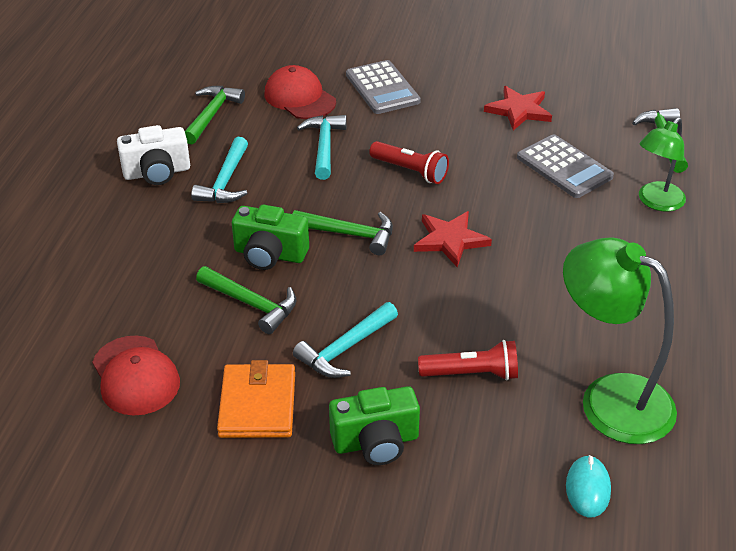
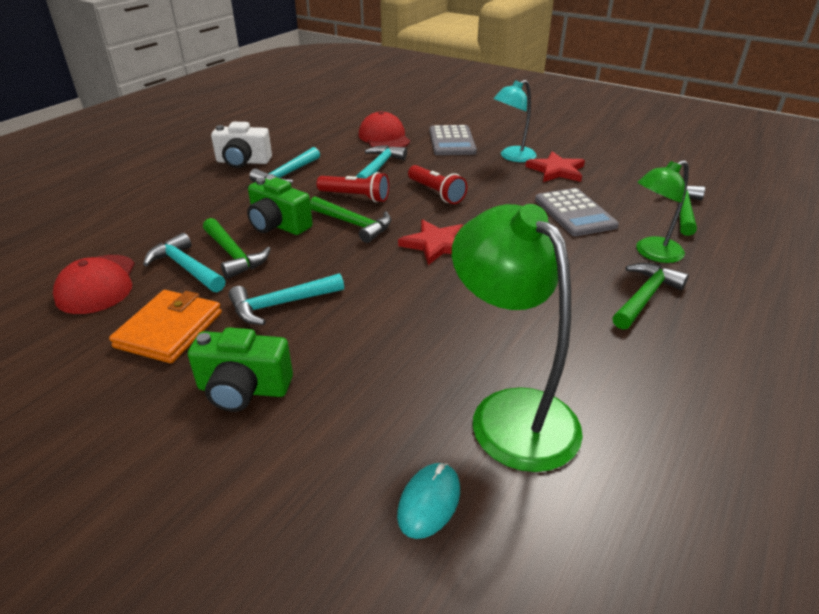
camera: 20 degrees right, 5 degrees down
(212, 115) = (312, 137): green hammer -> green hammer (645, 297)
(213, 332) = (186, 267): none -> turquoise hammer
(462, 99) = (512, 157): none -> turquoise lamp
(471, 374) = (380, 352): red flashlight -> red flashlight (355, 197)

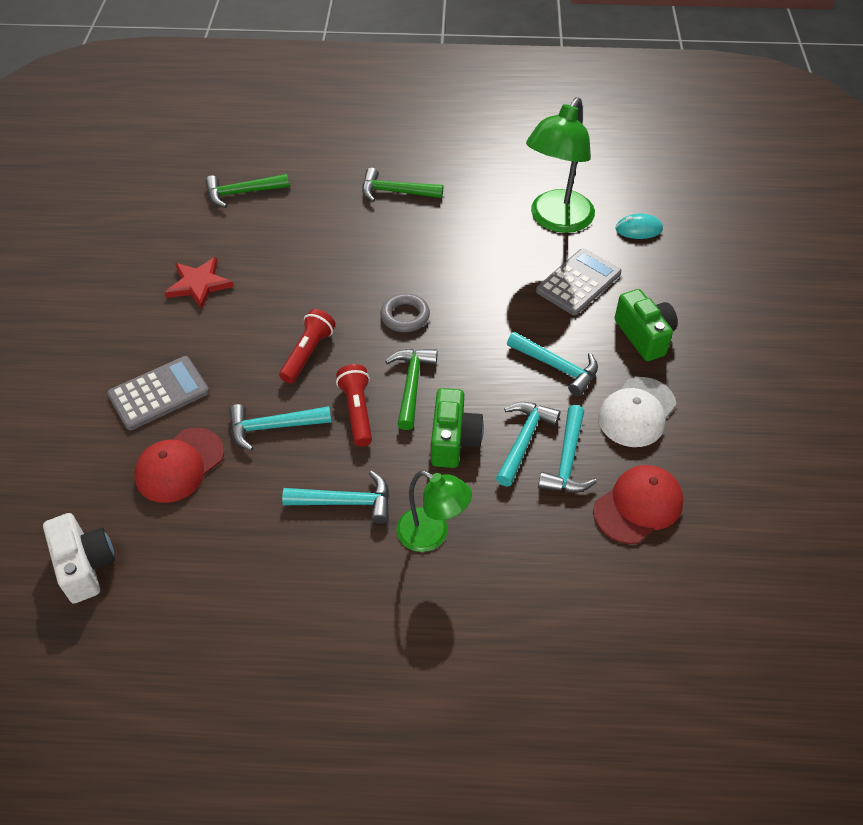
camera: 120 degrees left, 15 degrees up
(169, 330) = (636, 412): orange wallet -> white cap
(234, 255) = (524, 440): green hammer -> turquoise hammer
(243, 162) = (339, 573): white camera -> white camera (85, 566)
(436, 244) = (405, 316): red star -> grey ring
(512, 157) = (180, 326): turquoise lamp -> none
(574, 213) = (289, 251): grey calculator -> grey calculator (578, 282)
(652, 253) = (331, 198): green lamp -> green lamp (432, 535)

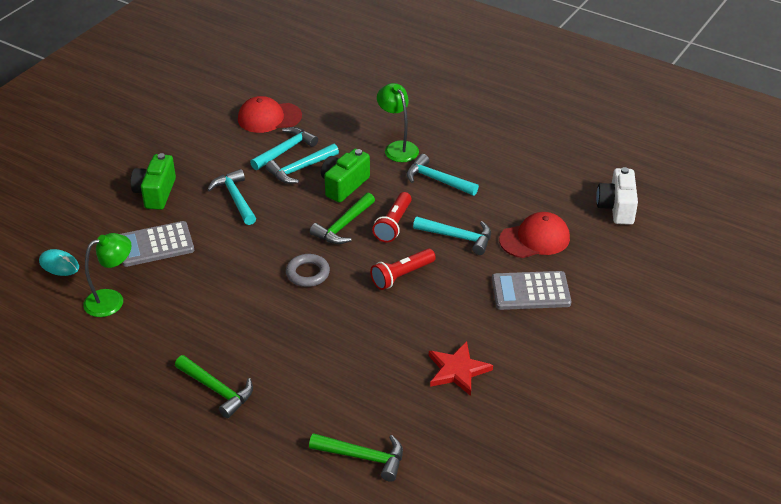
camera: 150 degrees left, 10 degrees down
(556, 220) = (112, 300): green lamp -> green lamp, size x0.61
(636, 412) = (215, 156): white cap -> none

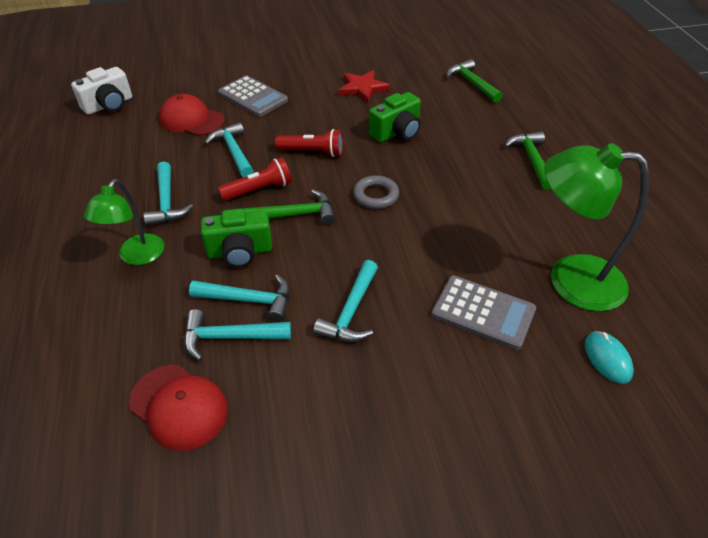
camera: 135 degrees left, 5 degrees up
(112, 300) = (570, 279): green lamp -> green lamp, size x1.63
(155, 193) = (427, 385): green camera -> green camera (397, 132)

